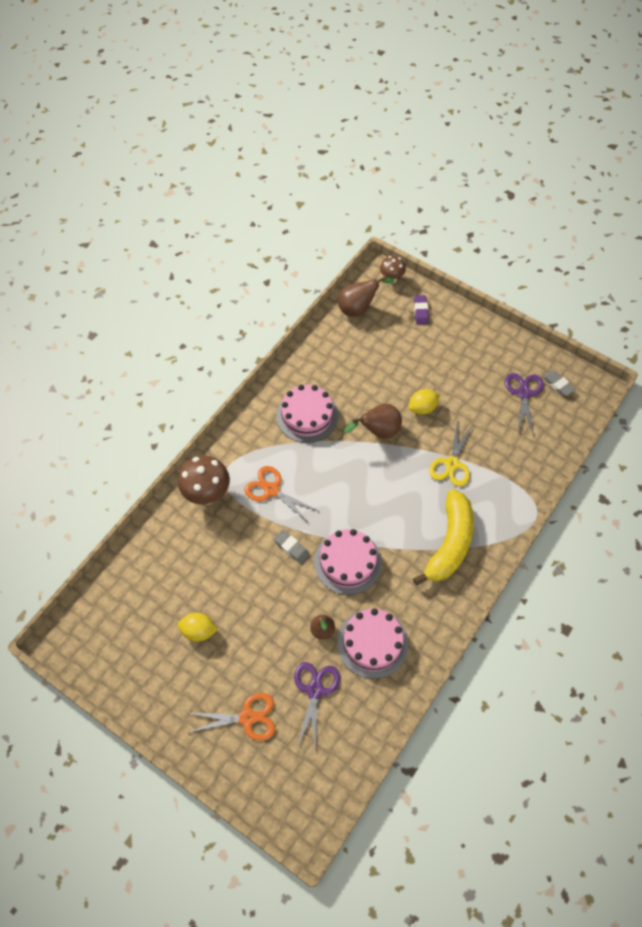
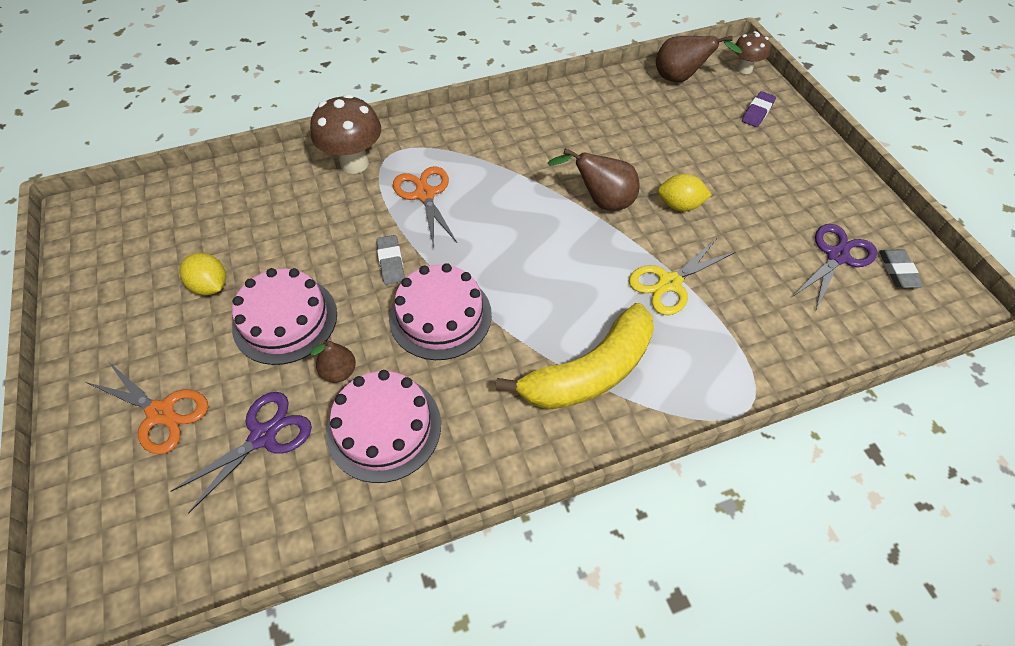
camera: 35 degrees right, 5 degrees down
(307, 415) = (532, 146): pink cake -> pink cake (285, 320)

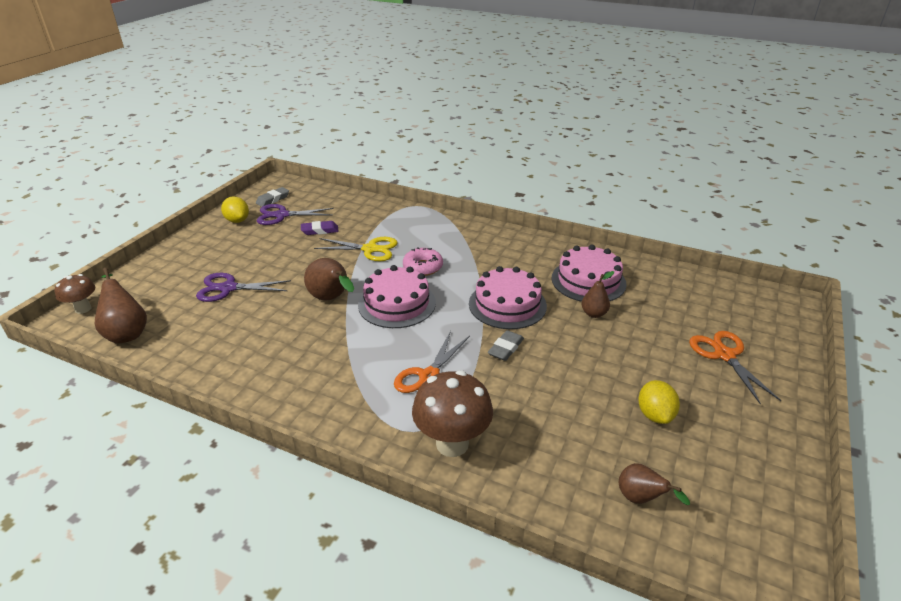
camera: 135 degrees left, 20 degrees down
(193, 212) = (641, 499): none -> brown pear
(263, 436) = (660, 311): purple scissors -> purple scissors (228, 288)
(285, 320) = (609, 358): pink cake -> pink cake (397, 303)
(583, 301) = (423, 267): none -> pink donut
(589, 372) = (462, 245): yellow banana -> none
(679, 205) = (298, 271): yellow lemon -> yellow lemon (237, 220)
(757, 112) = (150, 282): purple eraser -> purple eraser (320, 231)

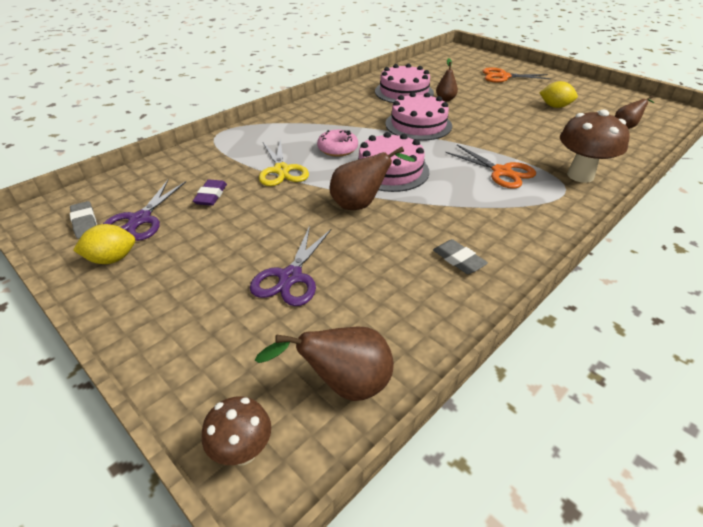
camera: 70 degrees left, 5 degrees up
(370, 249) = (281, 170): yellow scissors -> yellow scissors turned 135 degrees clockwise
(506, 348) = (475, 136): grey eraser -> grey eraser (458, 260)

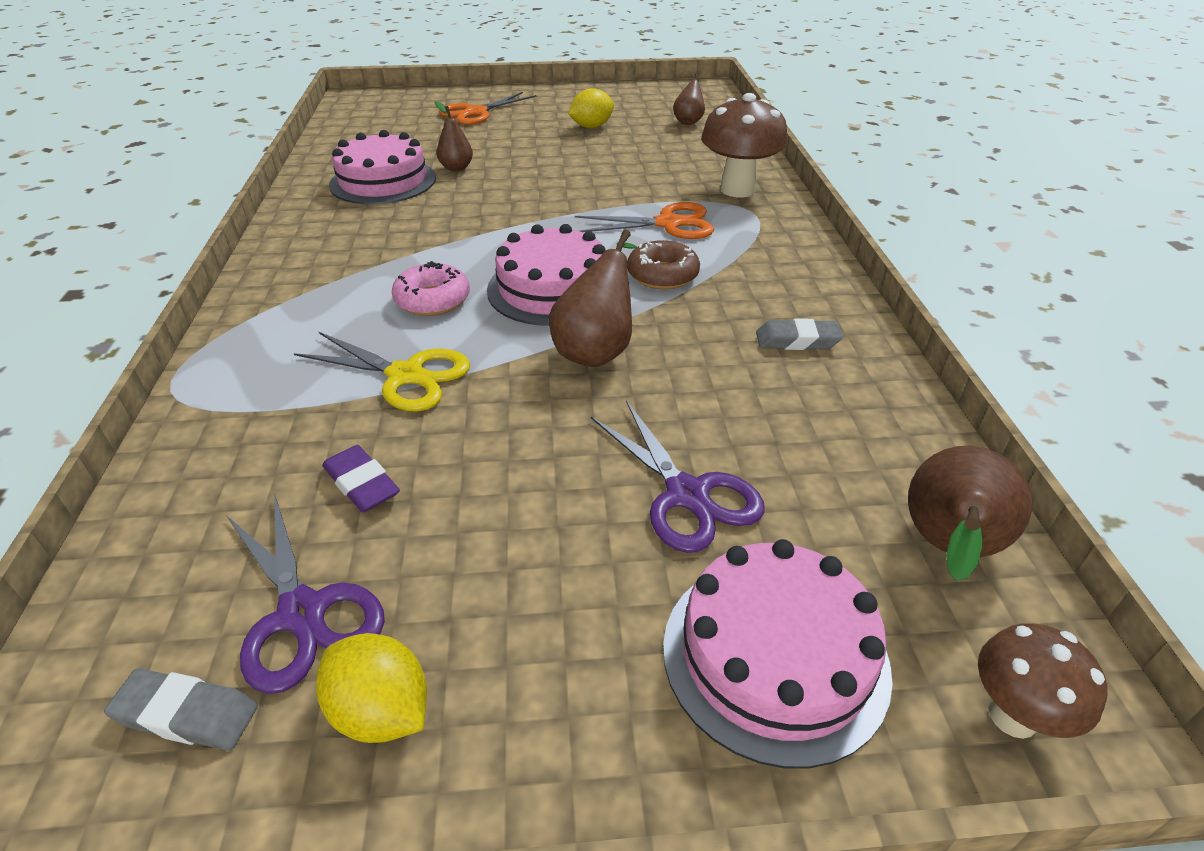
camera: 50 degrees left, 0 degrees up
(112, 259) = (381, 711): yellow lemon -> yellow lemon turned 75 degrees counterclockwise
(418, 125) = (481, 215): pink cake -> pink cake (774, 656)
(450, 192) = (662, 275): none -> brown donut

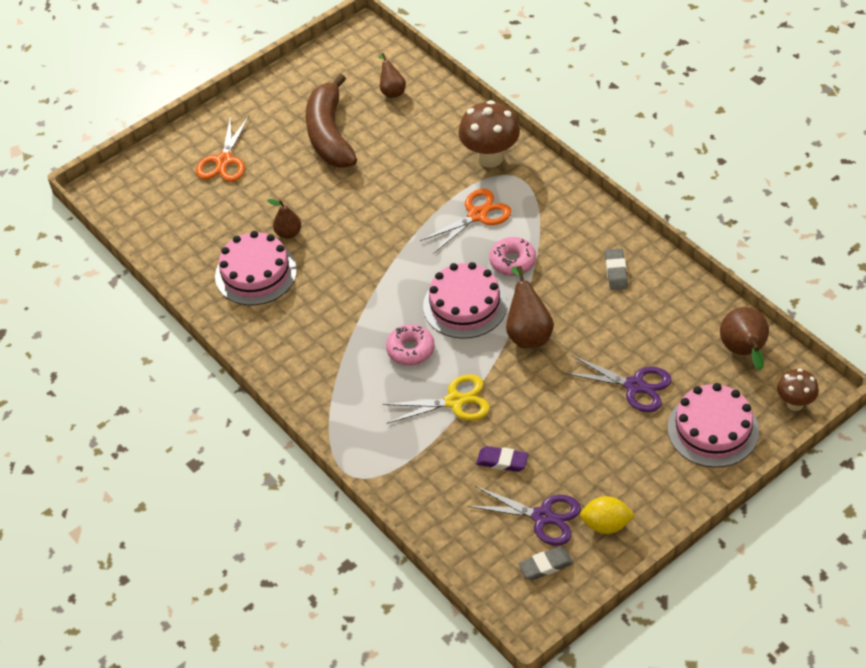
camera: 30 degrees left, 10 degrees up
(591, 127) = (329, 134): yellow lemon -> brown banana
(662, 275) = (512, 261): brown donut -> pink donut
(797, 340) = (616, 271): grey eraser -> grey eraser turned 60 degrees counterclockwise

